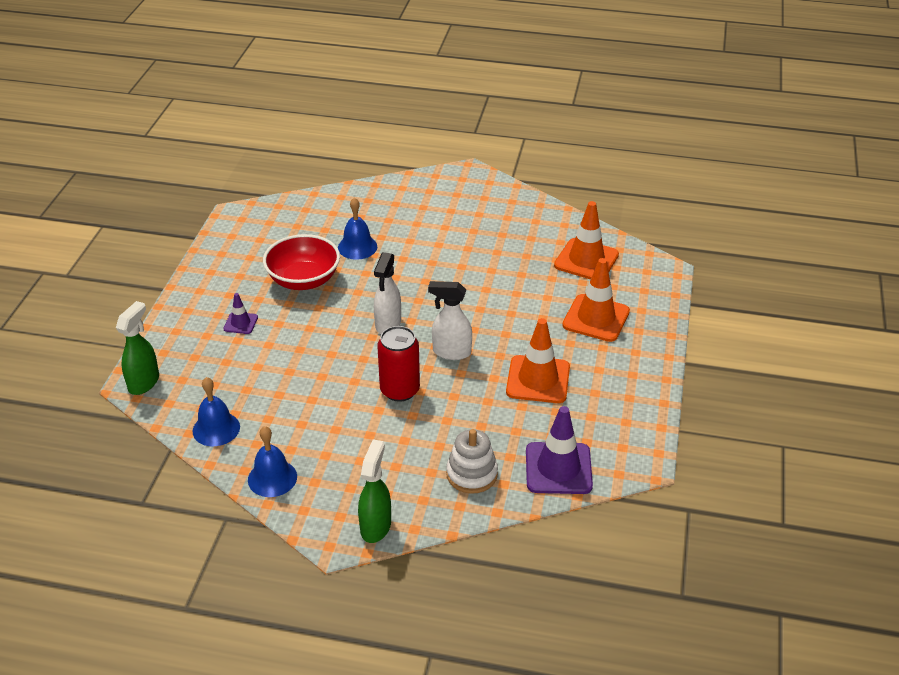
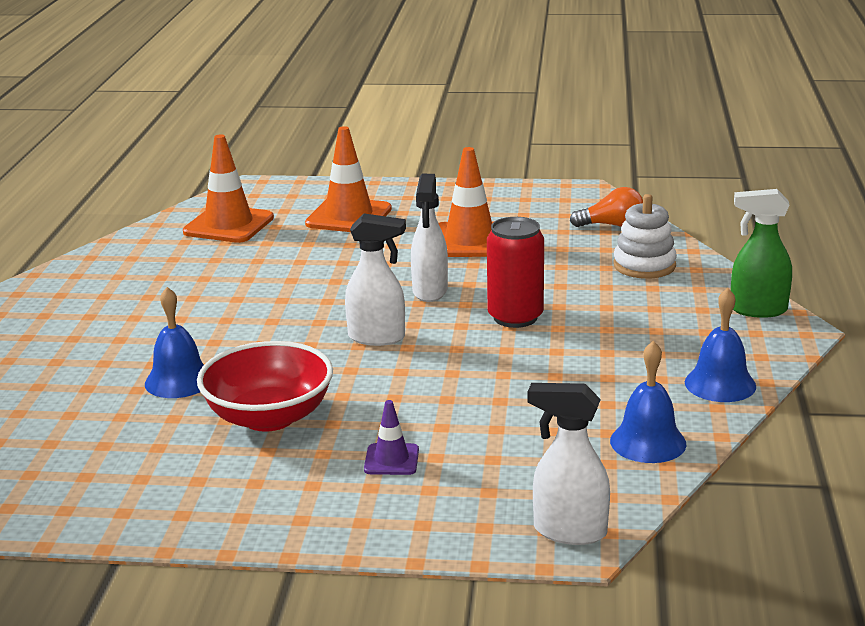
camera: 95 degrees left, 15 degrees down
(144, 382) = (569, 531): green spray bottle -> white spray bottle
(558, 468) = (612, 225): purple traffic cone -> orange light bulb

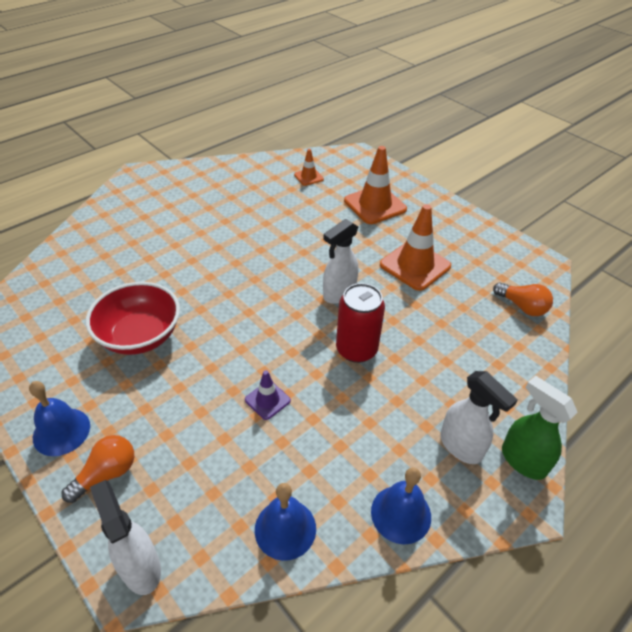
camera: 40 degrees right, 20 degrees up
(179, 380) = (142, 278): blue bell -> blue bell (61, 431)
(228, 225) = (308, 177): orange traffic cone -> orange traffic cone, size x0.51
(377, 338) = (265, 312): white spray bottle -> white spray bottle (461, 446)
(391, 460) = (144, 418): purple traffic cone -> purple traffic cone (267, 400)
(426, 508) = (107, 474): none -> orange light bulb
(644, 266) = (496, 359): white stacking toy -> none

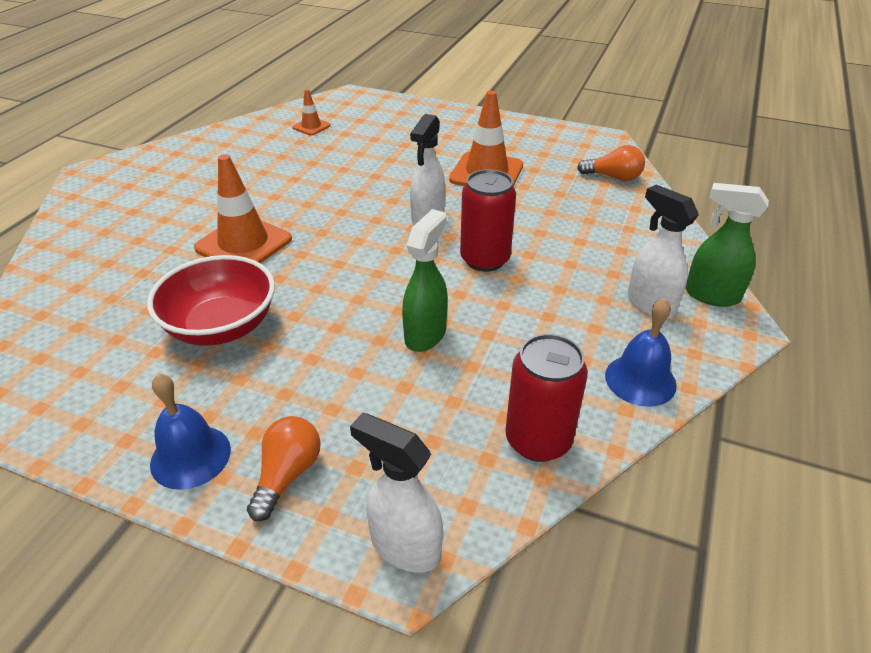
camera: 25 degrees left, 5 degrees down
(267, 400) = (425, 334): purple traffic cone -> green spray bottle
(285, 529) = (538, 440): blue bell -> red can
(375, 205) = (404, 133): orange traffic cone -> orange traffic cone (243, 244)
(461, 446) = (650, 304): white spray bottle -> white spray bottle turned 150 degrees counterclockwise

